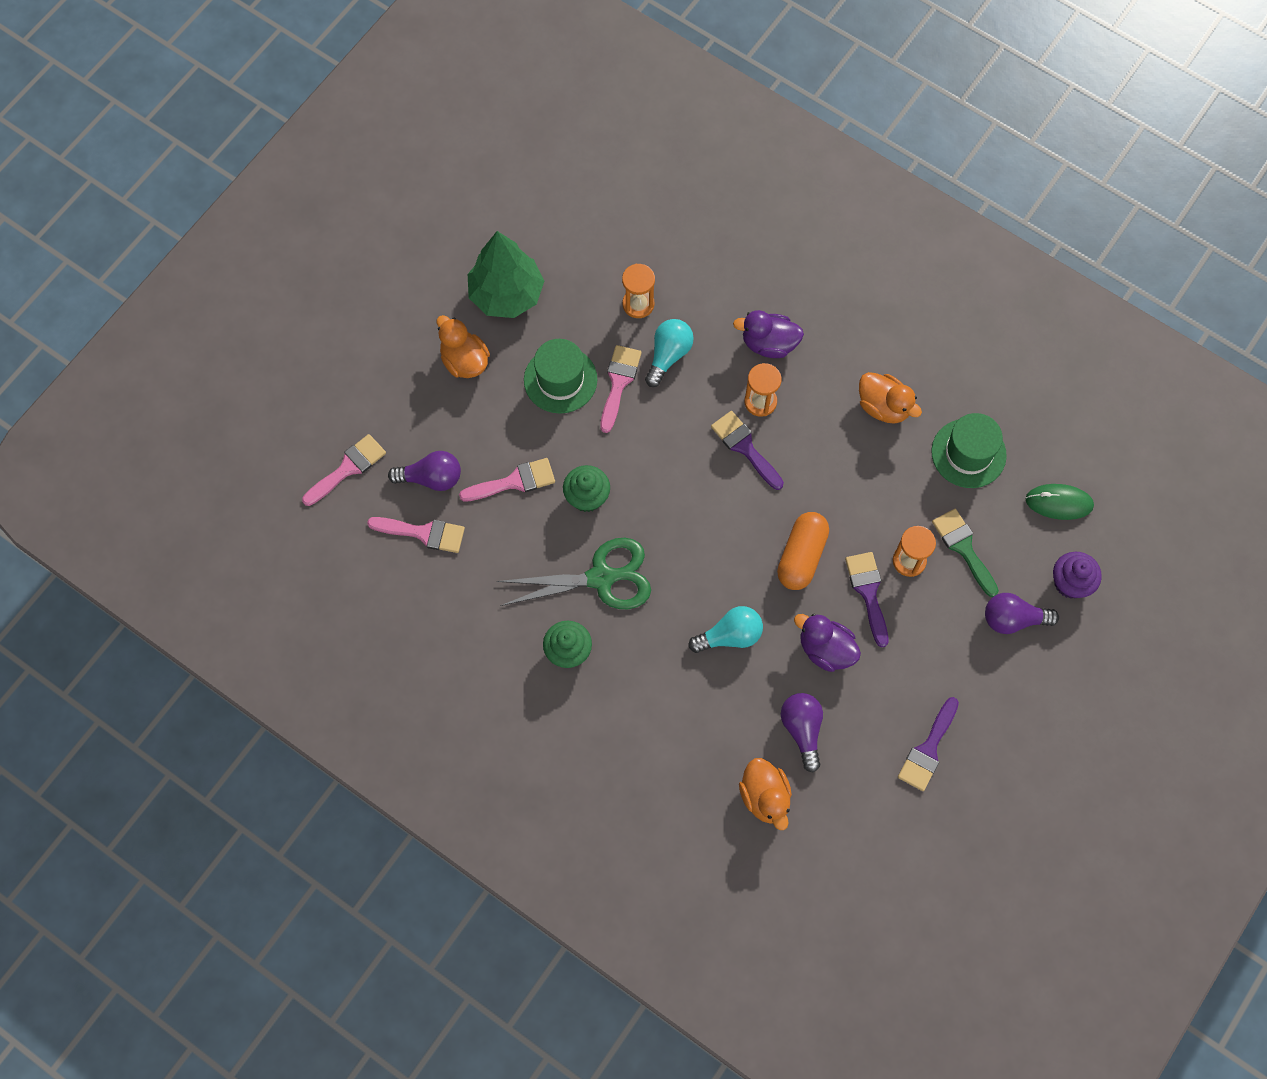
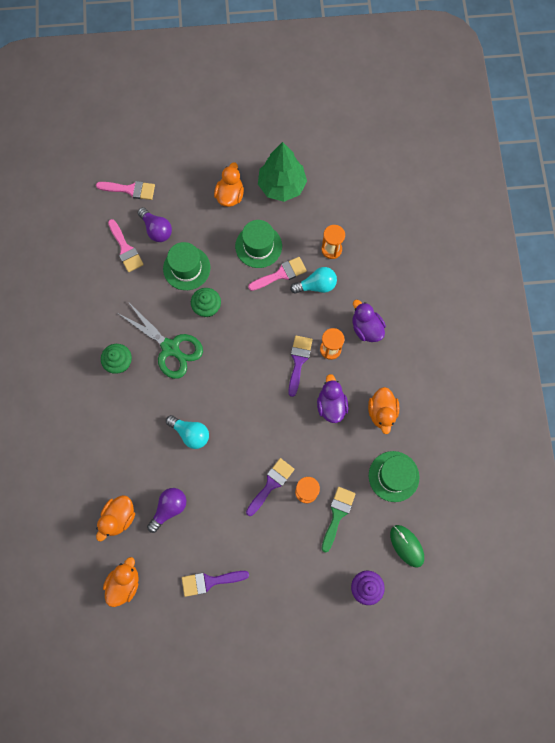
camera: 50 degrees right, 5 degrees up
(514, 481) = (186, 268): pink brush -> green hat
(801, 556) = (263, 435): orange capsule -> none
(825, 649) = (222, 486): purple duck -> purple duck (331, 405)
(851, 850) = (124, 583): none -> orange duck
(1013, 619) = (319, 571): purple light bulb -> none

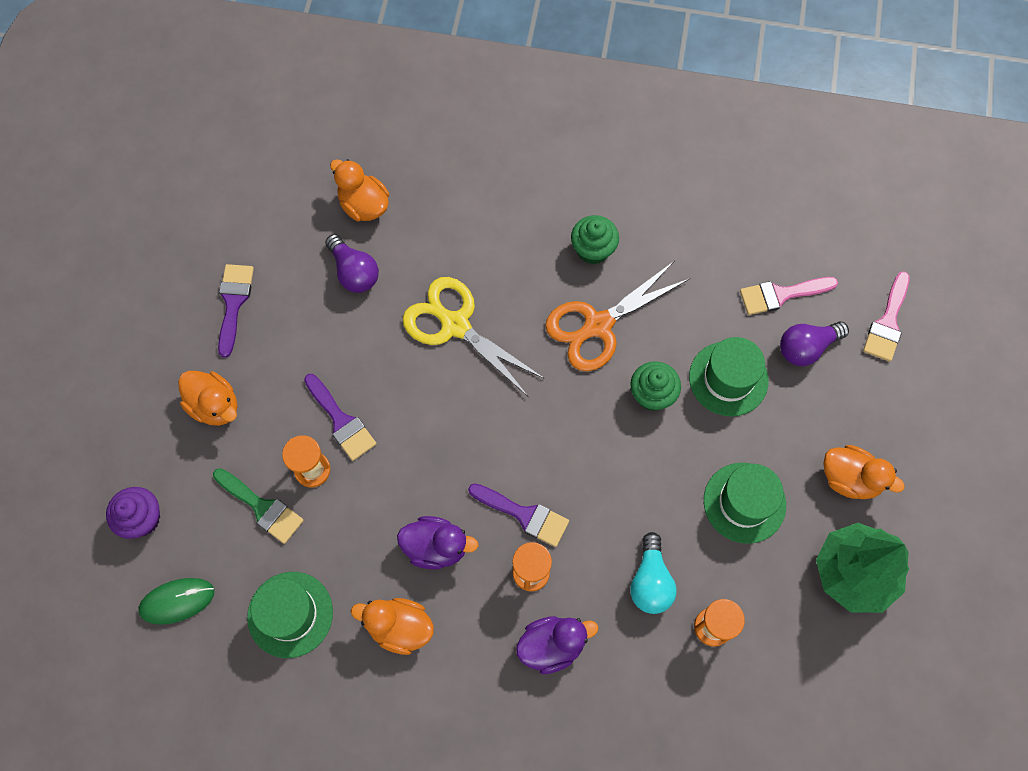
camera: 105 degrees right, 5 degrees down
(124, 583) = (273, 195): orange duck -> orange duck (215, 405)
(170, 348) = (597, 325): green scissors -> orange scissors
(190, 433) = (455, 325): turquoise light bulb -> yellow scissors
(281, 274) = (685, 526): pink brush -> none

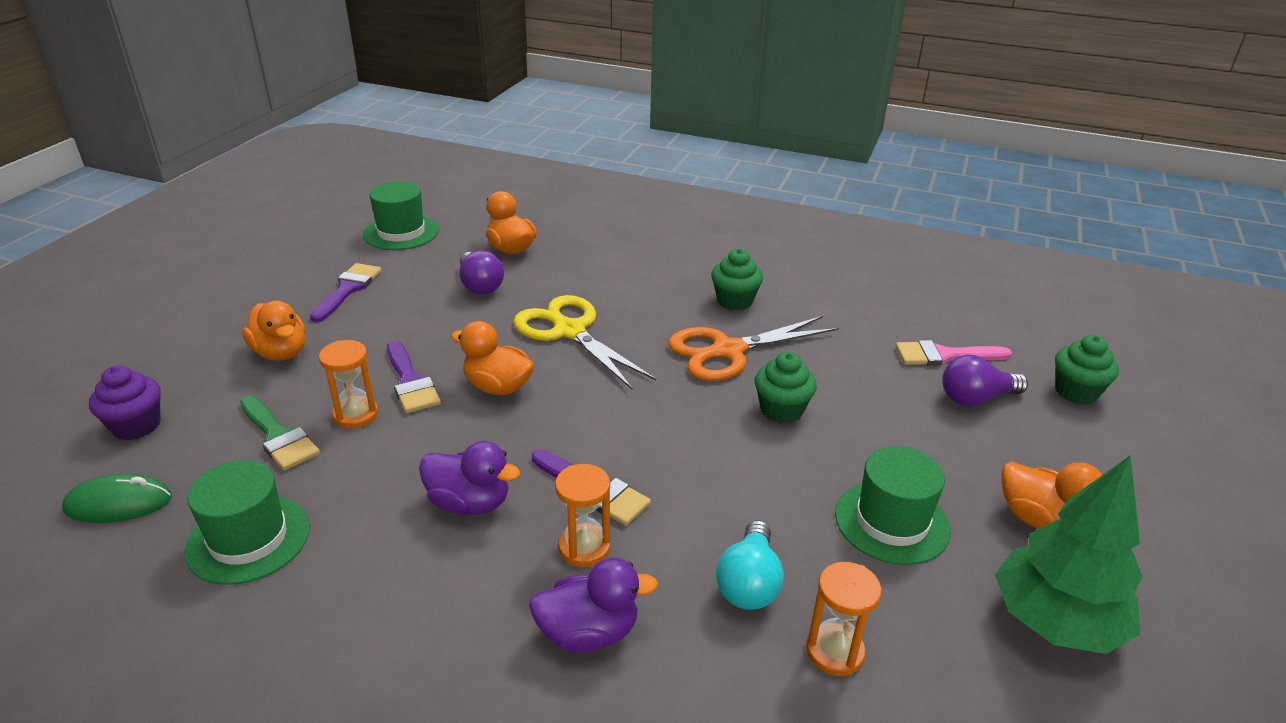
camera: 10 degrees right, 35 degrees down
(399, 627) = (383, 576): orange duck -> orange duck (498, 387)
(728, 378) = (877, 410): green hat -> green hat (401, 232)
(887, 322) = (1076, 392): pink brush -> green cupcake

